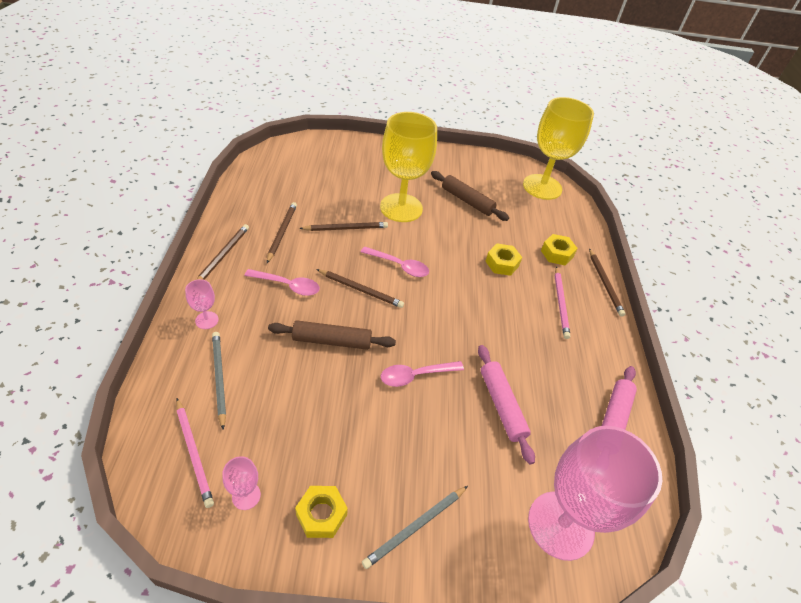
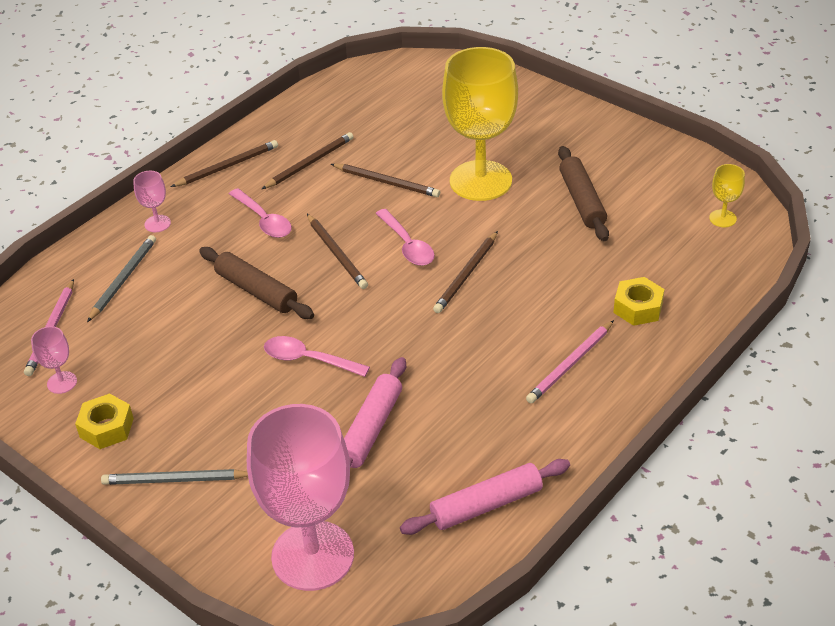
camera: 45 degrees right, 5 degrees down
(502, 263) = (543, 290): yellow nut -> none
(542, 187) = (722, 218): yellow goblet -> yellow goblet, size x0.41
(605, 283) = (666, 368): brown pencil -> brown pencil (466, 275)

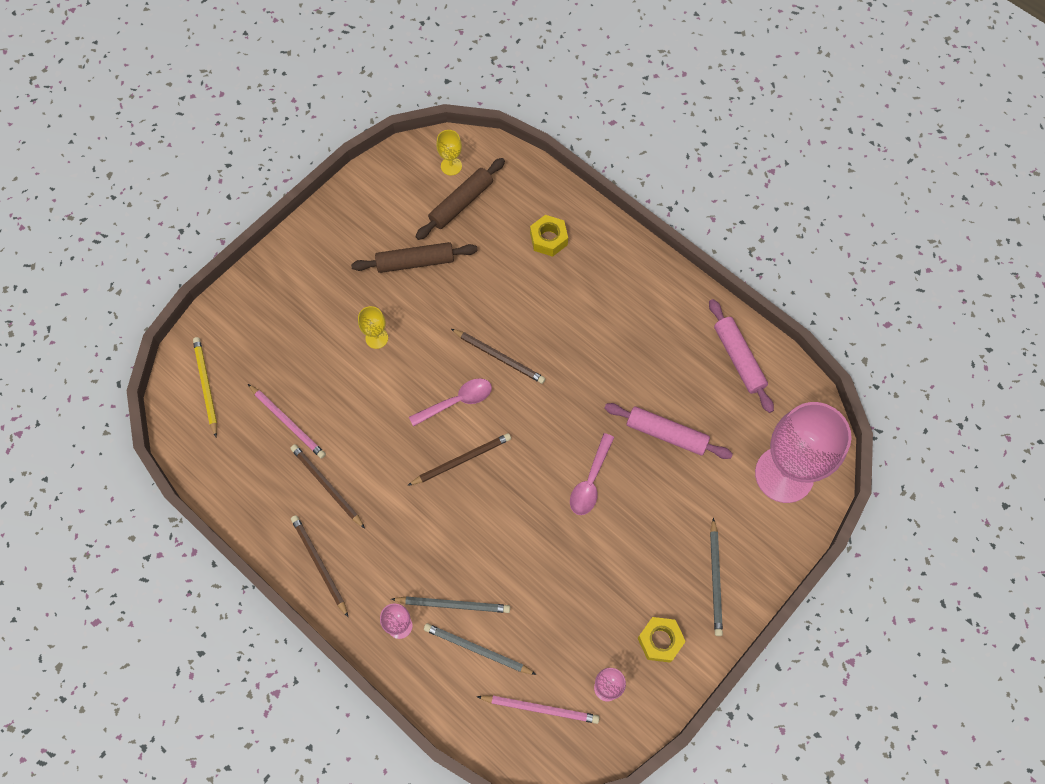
camera: 90 degrees left, 25 degrees up
(174, 259) = (453, 604): none -> grey pencil
(256, 291) = (504, 527): brown rolling pin -> brown rolling pin (461, 203)
(264, 220) = (407, 525): pink spoon -> none
(387, 182) = (367, 416): brown pencil -> none
(416, 79) = (206, 386): none -> yellow pencil
(480, 181) = (376, 338): yellow goblet -> yellow goblet, size x0.41
(570, 364) = (606, 291): pink pencil -> pink pencil (288, 422)

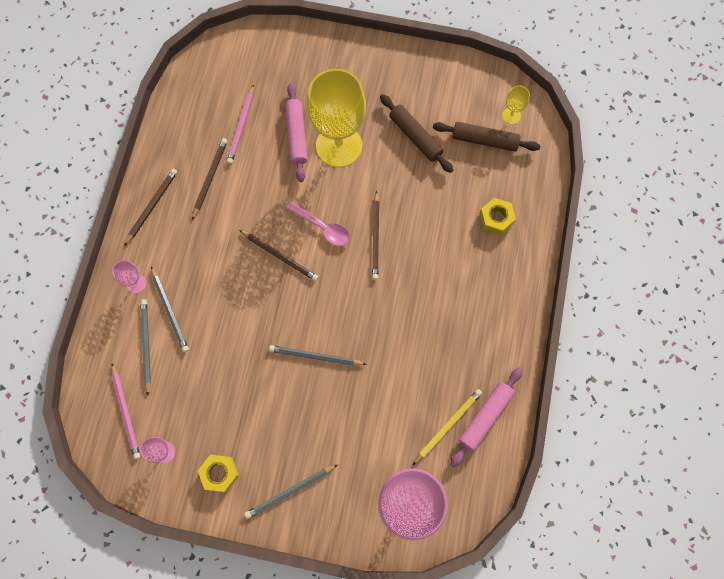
camera: 60 degrees right, 5 degrees up
(206, 386) = (237, 60): yellow pencil -> yellow pencil (447, 425)
(376, 338) = (339, 146): yellow goblet -> yellow goblet, size x2.44
(590, 481) = (315, 356): pink spoon -> grey pencil
(666, 434) = (387, 393): pink rolling pin -> pink rolling pin (296, 135)

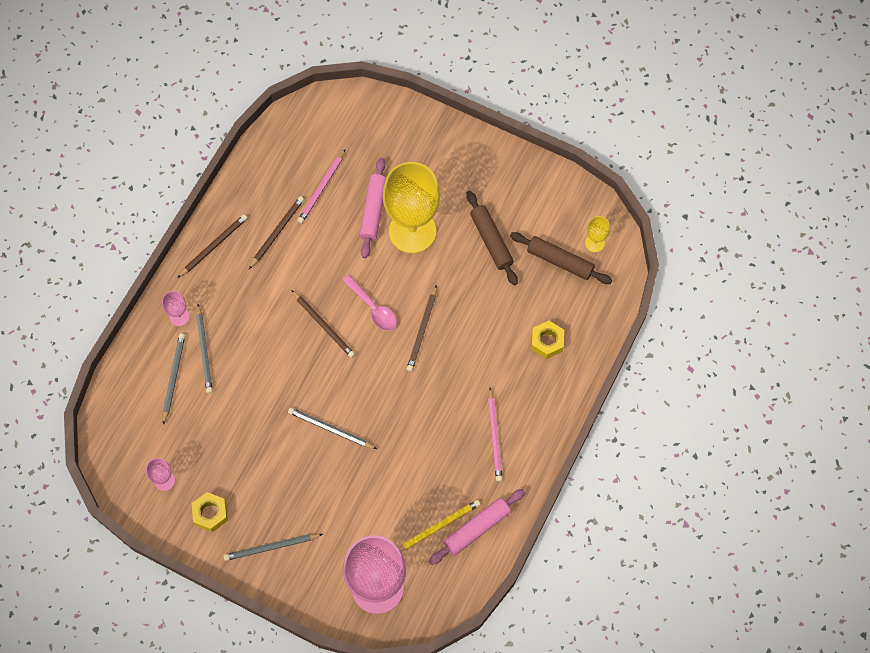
camera: 15 degrees right, 5 degrees down
(126, 412) = (138, 435): pink pencil -> pink pencil (495, 436)

